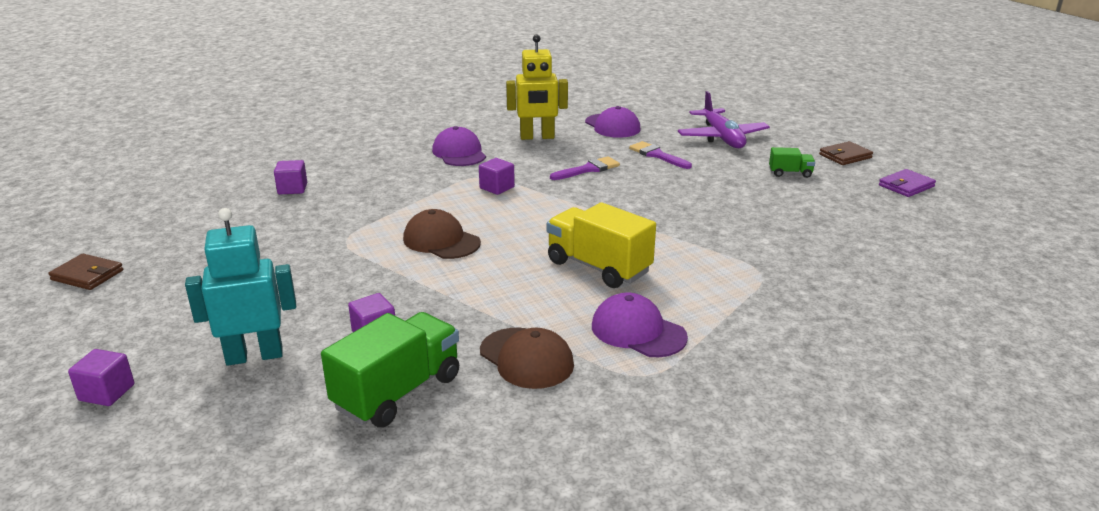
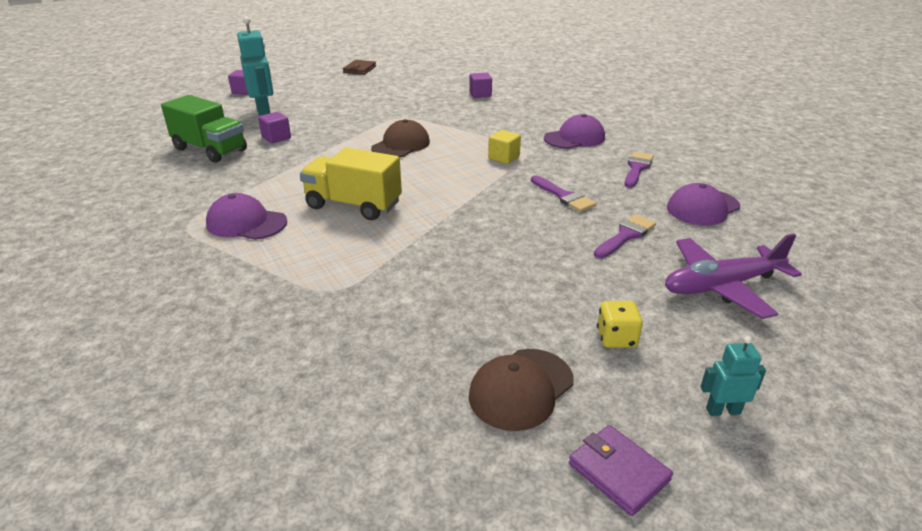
camera: 85 degrees right, 5 degrees up
(497, 188) = (504, 158): purple cube -> yellow cube
(526, 358) = (228, 183): brown cap -> brown cap (521, 389)
(537, 137) = (637, 168): yellow robot -> purple brush
(598, 267) = (353, 205): yellow truck -> yellow truck turned 105 degrees counterclockwise
(638, 331) = (246, 223): purple cap -> purple cap turned 105 degrees counterclockwise
(790, 173) = (616, 338): green truck -> yellow dice
(845, 156) = (723, 410): brown wallet -> turquoise robot

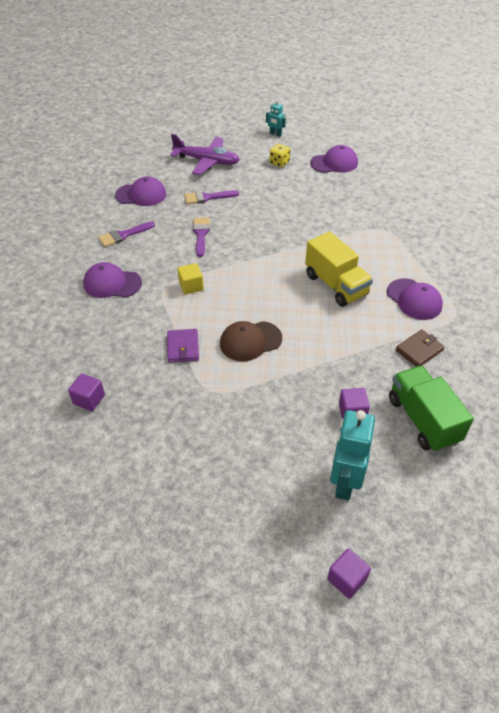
camera: 145 degrees left, 15 degrees up
(360, 69) = (146, 575): brown wallet -> brown wallet (419, 350)
(521, 389) = (334, 163): brown cap -> purple cap
(618, 472) = (327, 136): purple wallet -> purple wallet (183, 347)

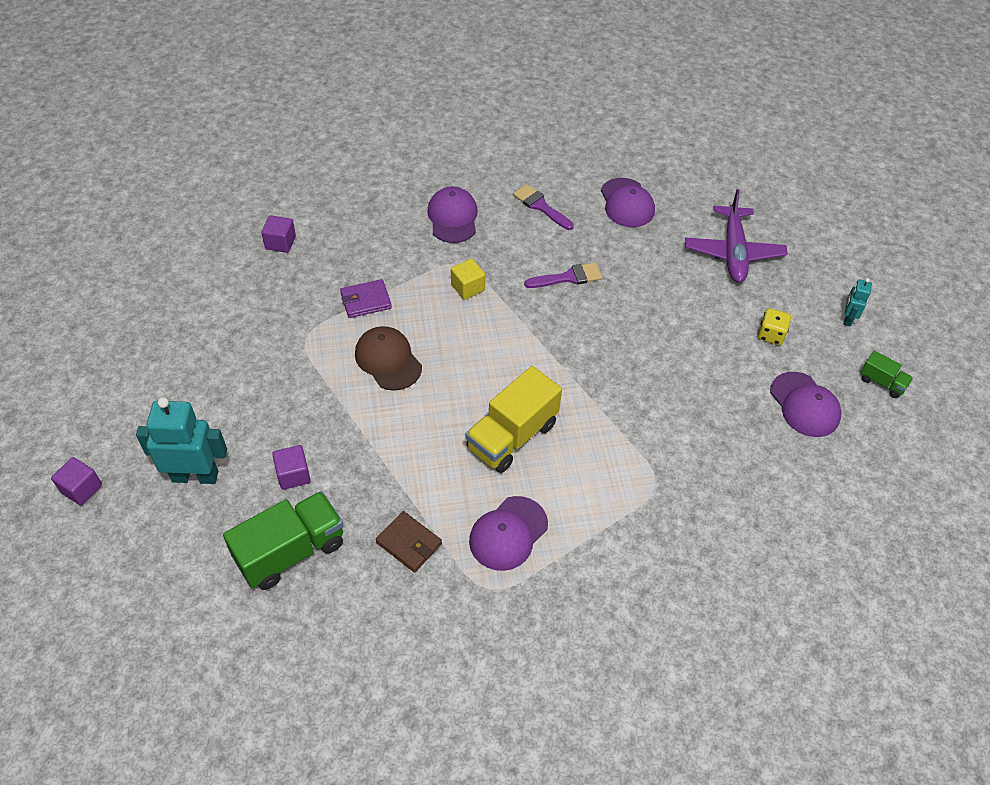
camera: 75 degrees right, 5 degrees up
(207, 197) = (649, 269): purple brush -> none
(324, 135) = (882, 382): none -> green truck

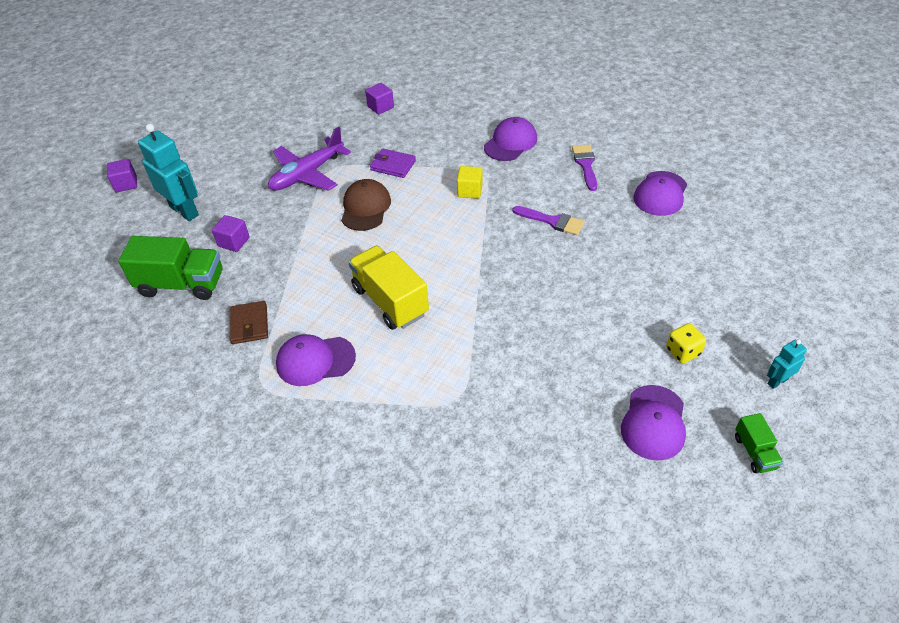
camera: 45 degrees right, 5 degrees down
(512, 436) = (390, 301): yellow truck -> yellow truck turned 60 degrees clockwise
(733, 252) = (718, 273): purple plane -> purple plane (307, 174)

